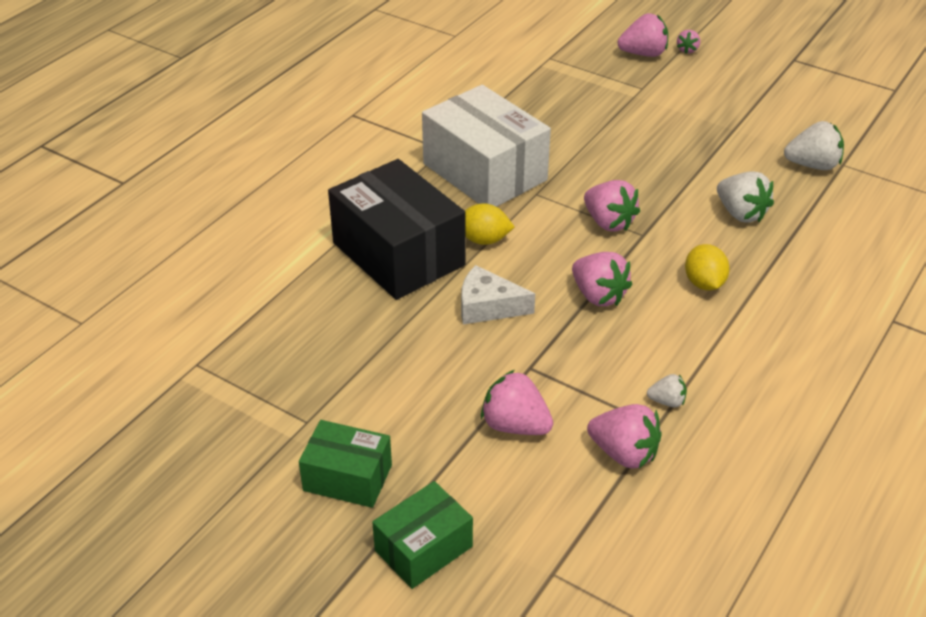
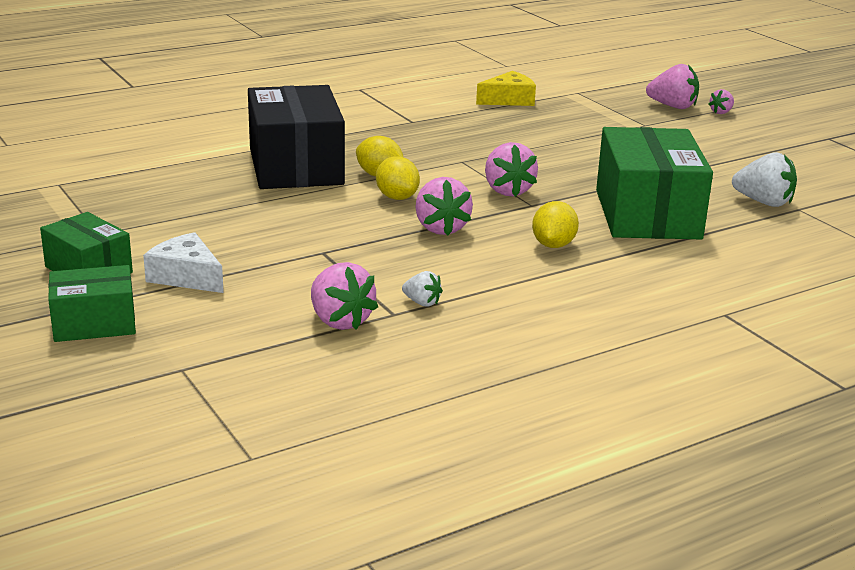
camera: 25 degrees right, 15 degrees down
(484, 172) = (431, 140): white box -> none
(488, 306) = (332, 211): white cheese -> white cheese (186, 276)
(501, 88) = (509, 100): none -> yellow cheese
(515, 425) = (265, 279): pink strawberry -> none
(525, 266) = (397, 197): none -> yellow lemon
(740, 213) = (647, 214): white strawberry -> green box

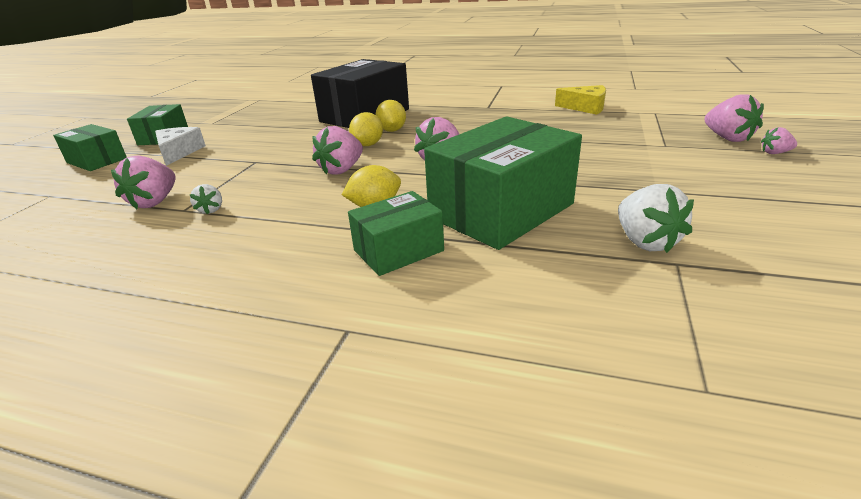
camera: 50 degrees right, 5 degrees up
(647, 265) = (398, 250): none -> green box

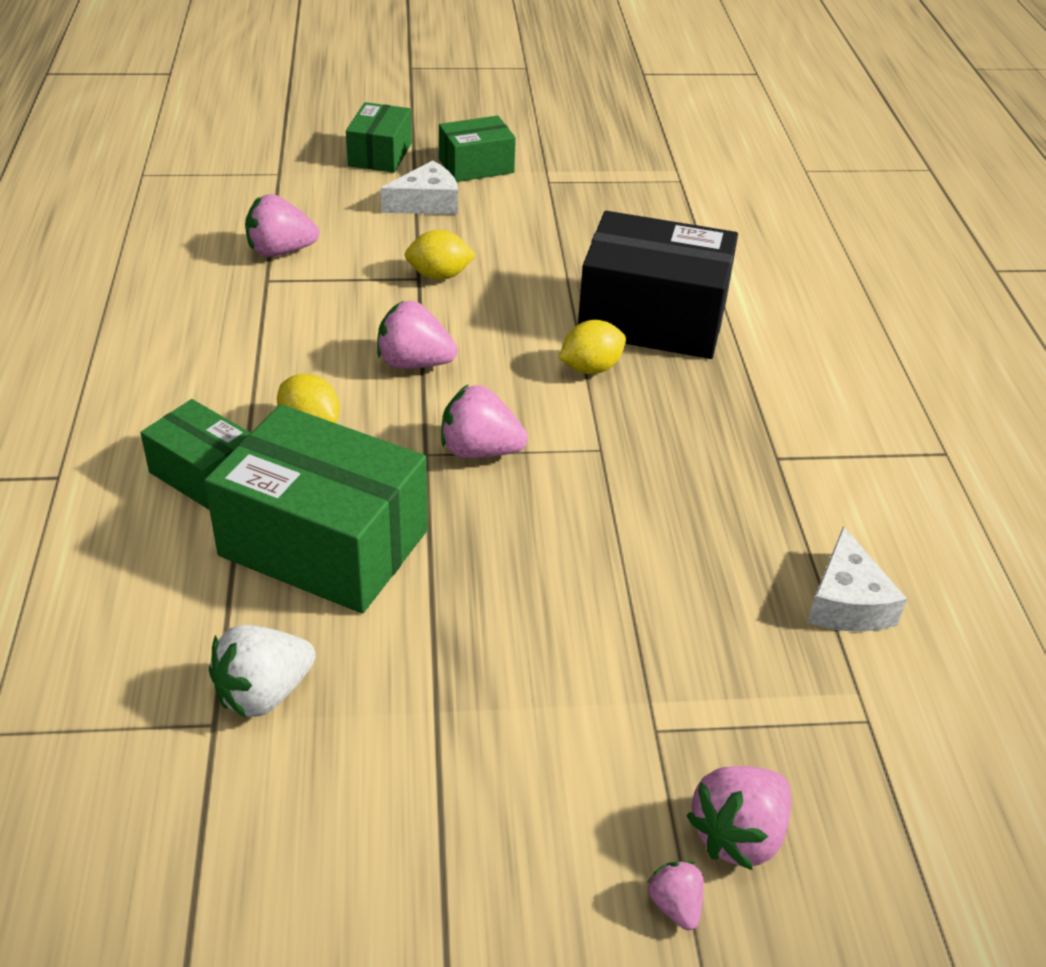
camera: 65 degrees right, 10 degrees up
(211, 210) = (270, 300): white strawberry -> none
(368, 145) = (517, 360): yellow lemon -> yellow lemon (439, 275)
(585, 107) = (847, 602): yellow cheese -> white cheese

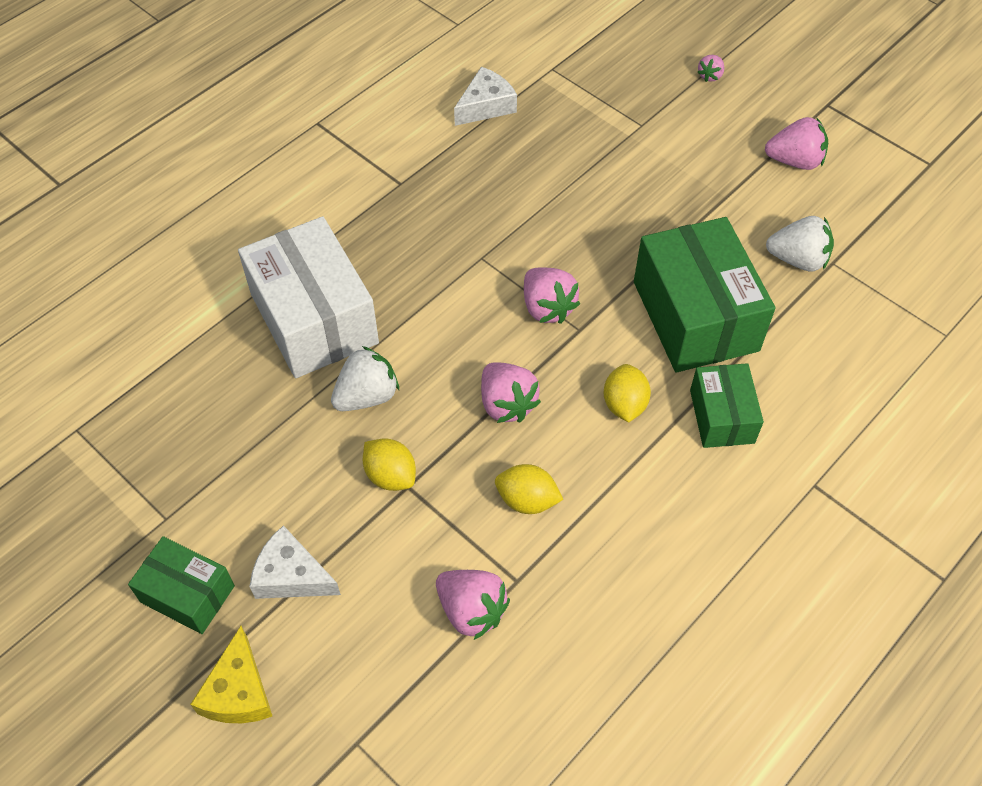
camera: 130 degrees left, 15 degrees up
(380, 154) = (238, 691): green box -> yellow cheese
(530, 302) = (367, 396): none -> white strawberry
(590, 368) = (408, 312): yellow lemon -> yellow lemon (527, 500)
(652, 318) = (314, 318): black box -> white box
(738, 835) = (658, 76): pink strawberry -> pink strawberry (794, 161)

